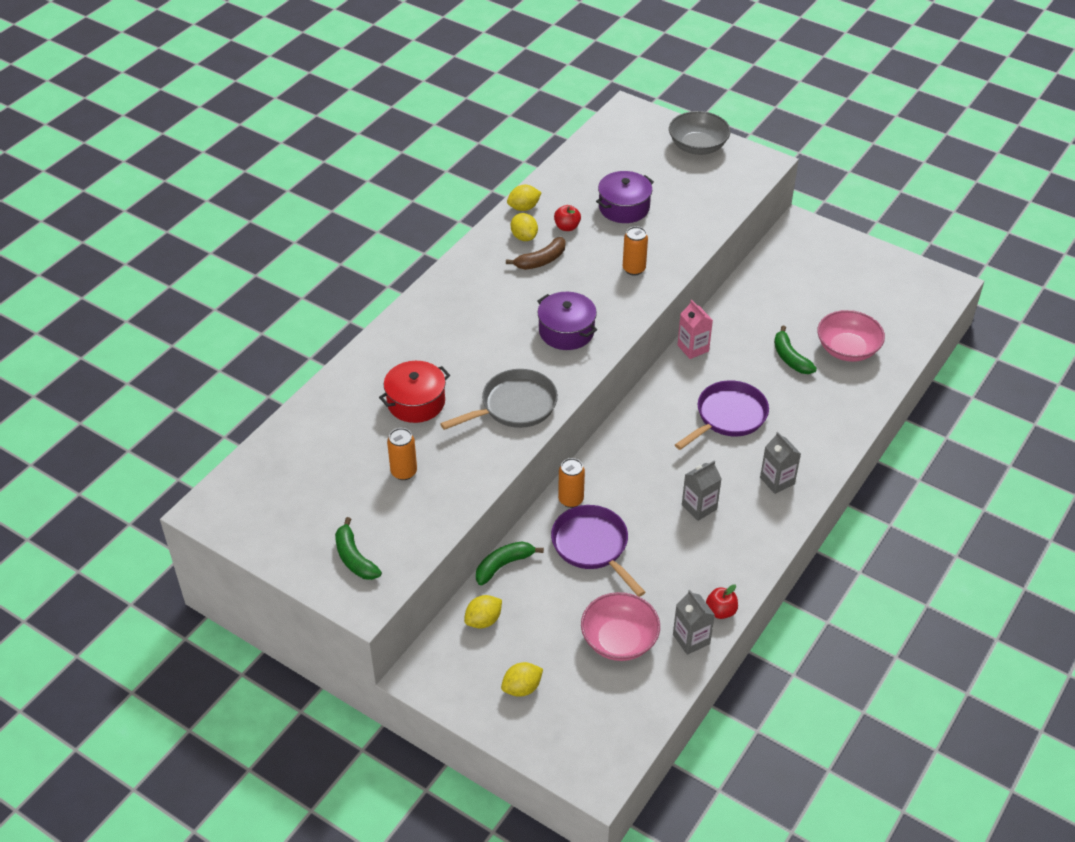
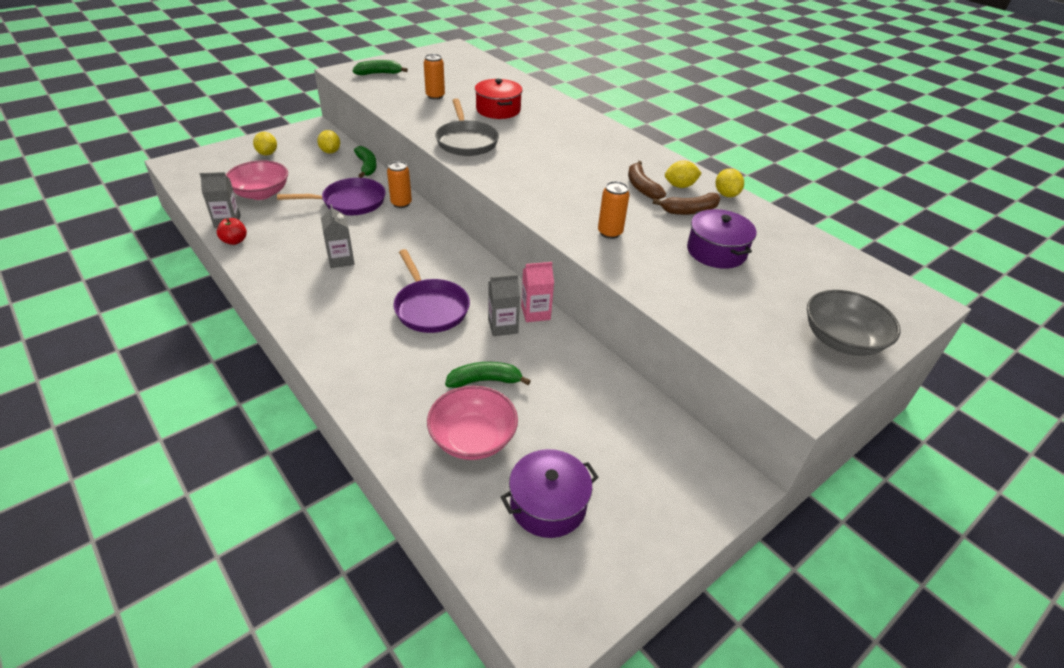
camera: 105 degrees right, 5 degrees down
(566, 331) = (538, 179): purple pot -> purple pot (548, 504)
(567, 227) = (689, 211): red apple -> brown banana
(777, 481) = (330, 313): grey carton -> grey carton (503, 326)

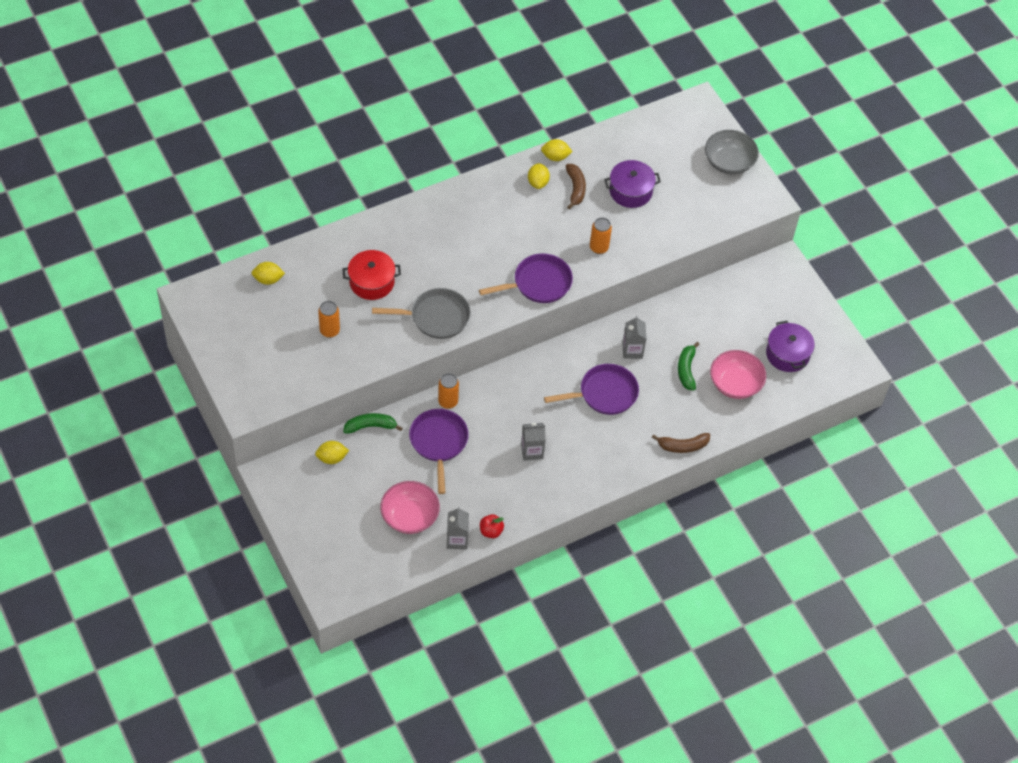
camera: 80 degrees left, 15 degrees up
(267, 153) = (325, 515): yellow lemon -> yellow lemon (268, 279)
(379, 74) = (259, 377): green banana -> none
(535, 195) = (538, 283): none -> purple pan
(535, 313) = (620, 327): pink carton -> none
(641, 187) = (536, 209): brown banana -> brown banana (682, 446)

